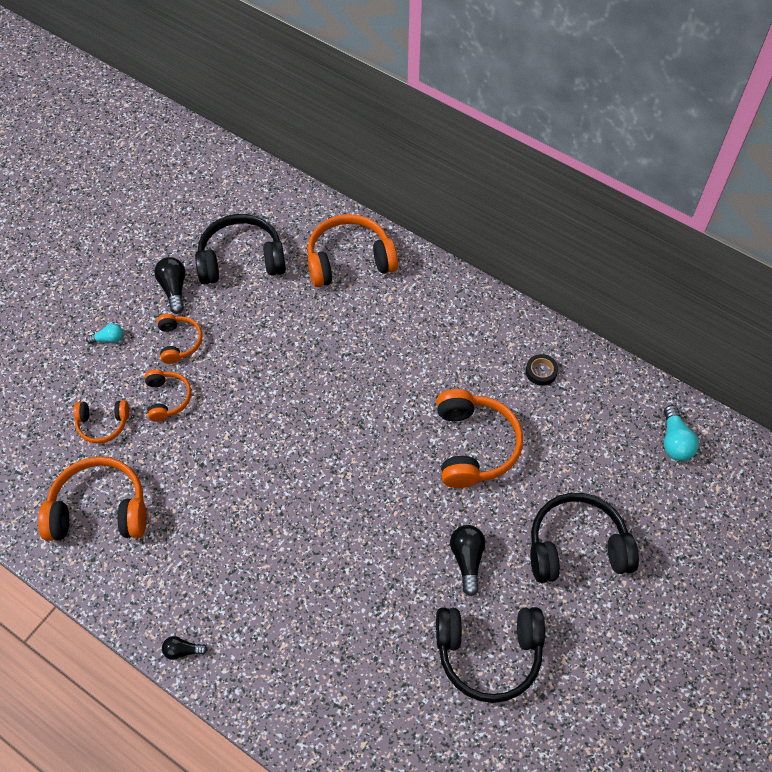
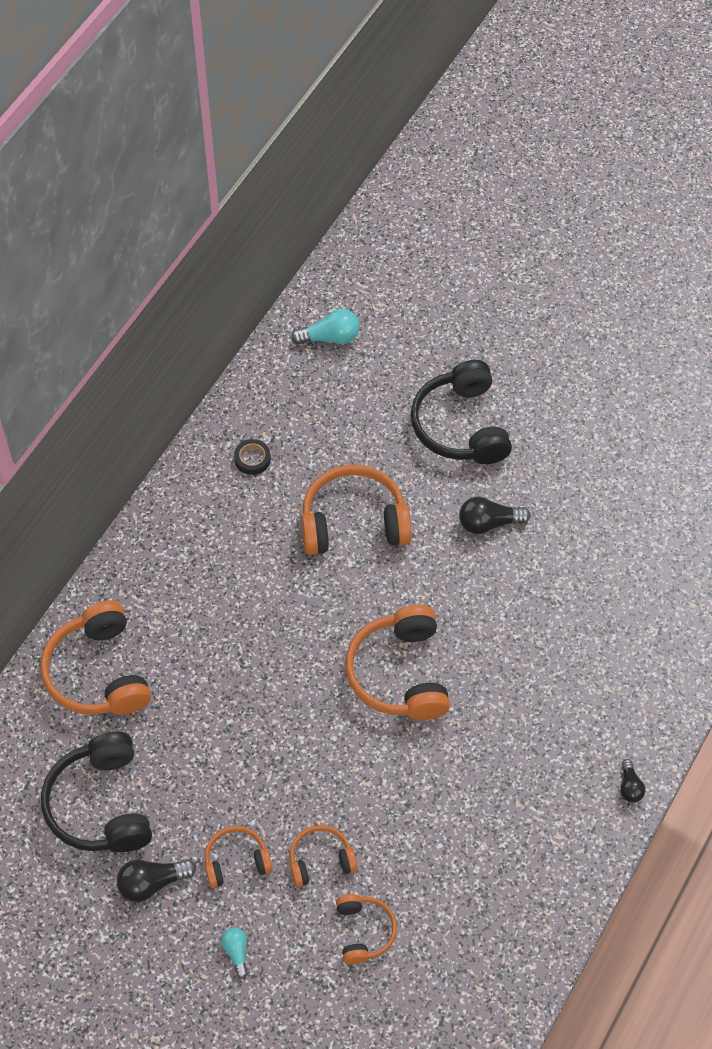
camera: 95 degrees left, 0 degrees up
(99, 509) = (479, 910): orange headphones -> orange headphones (399, 673)
(488, 654) = (585, 500): black headphones -> none

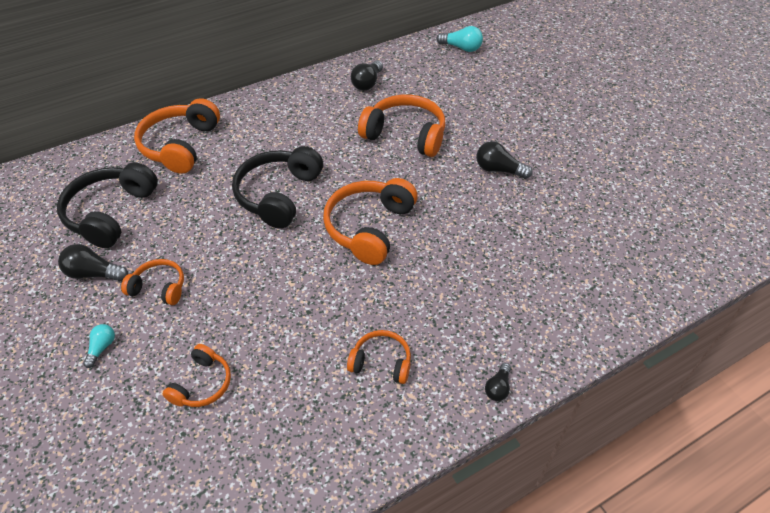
camera: 30 degrees right, 10 degrees down
(252, 459) = (367, 83): black tape -> black light bulb
(320, 860) = (215, 317): orange headphones -> orange headphones (381, 362)
(460, 426) = (515, 114): black headphones -> black headphones (278, 195)

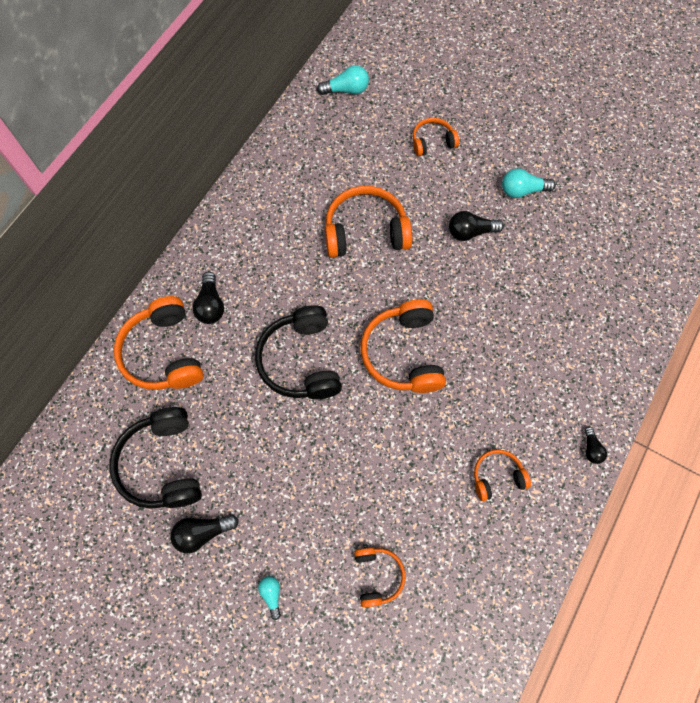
camera: 30 degrees left, 20 degrees up
(159, 287) = (272, 513): orange headphones -> orange headphones (432, 141)
(367, 83) = (287, 182): black light bulb -> black light bulb (211, 305)
(570, 160) = (522, 190): none -> turquoise light bulb

